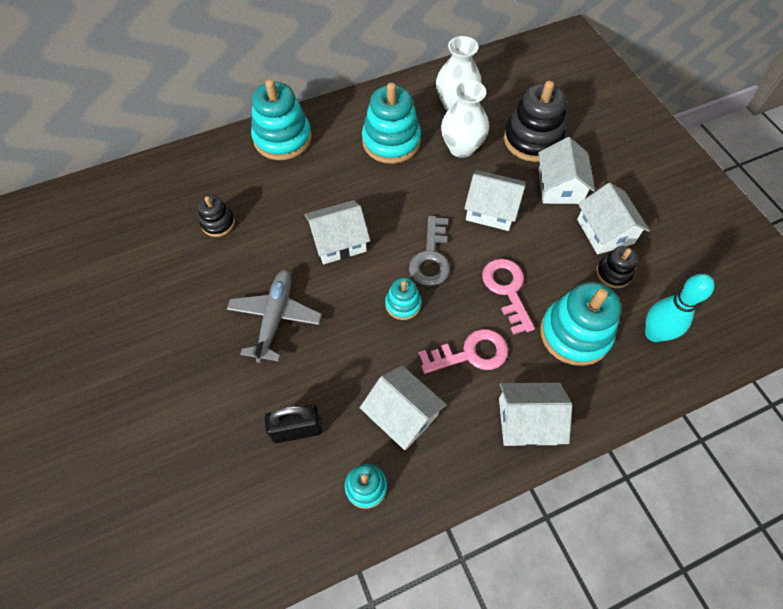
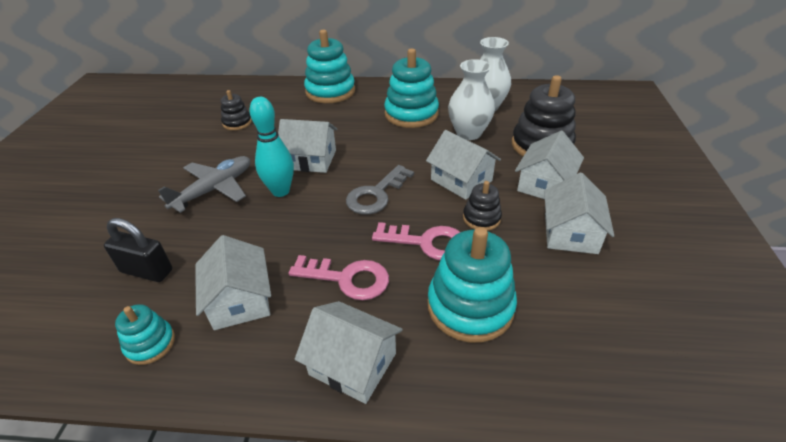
camera: 30 degrees right, 20 degrees down
(403, 304) = (321, 218): turquoise stacking toy -> none
(507, 290) = (427, 242): pink key -> pink key turned 90 degrees clockwise
(613, 273) = (555, 270): black stacking toy -> black stacking toy (481, 218)
(654, 333) = (569, 346): turquoise bowling pin -> turquoise bowling pin (280, 191)

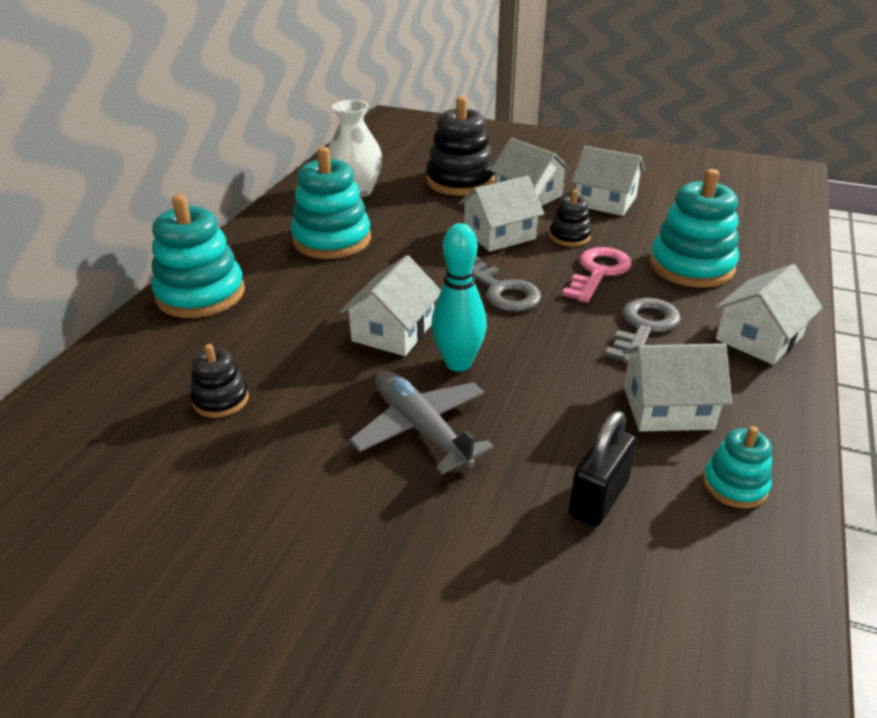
camera: 75 degrees left, 5 degrees down
(347, 278) = (644, 327): pink key -> grey key
(468, 133) = (407, 213): white vase -> none

